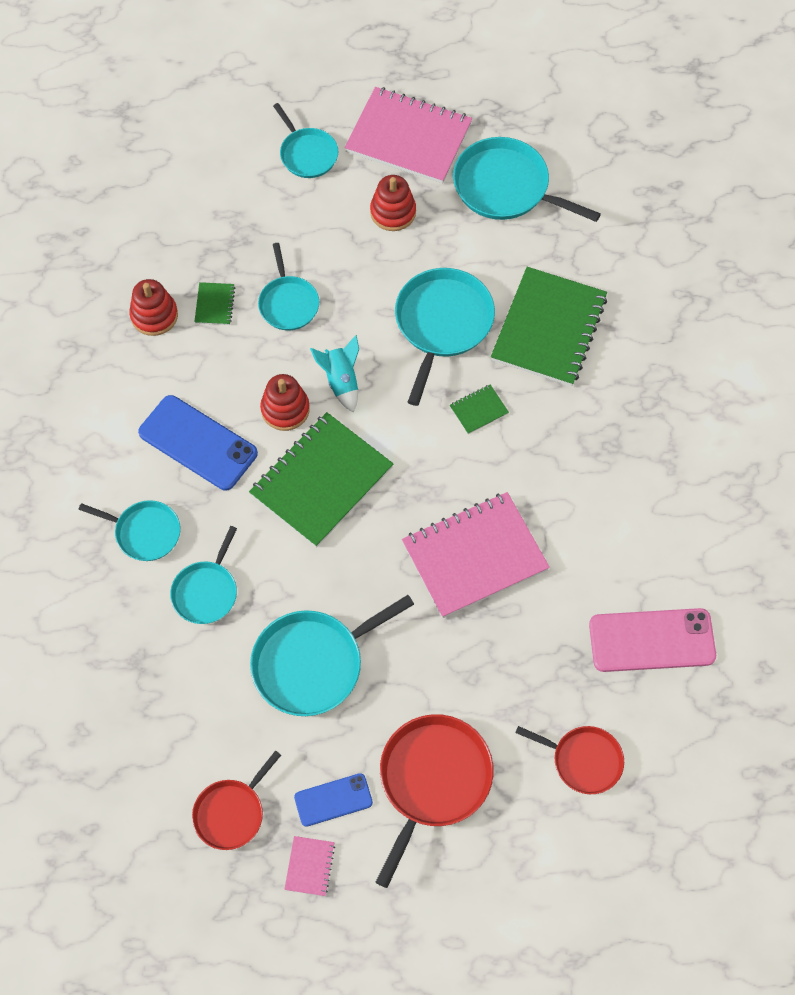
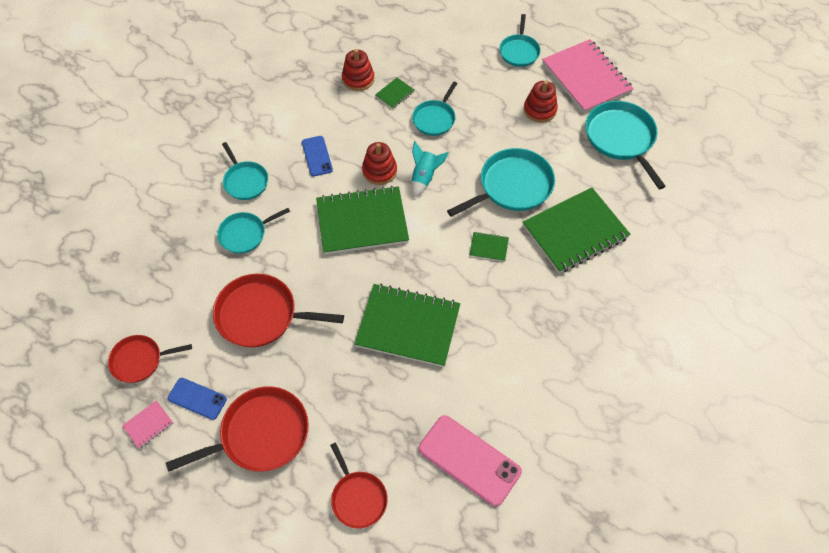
camera: 40 degrees right, 5 degrees down
(198, 443) = (317, 156): blue phone -> blue phone, size x0.58
(313, 663) = (261, 315): turquoise pan -> red pan
(474, 556) = (408, 326): pink notebook -> green notebook

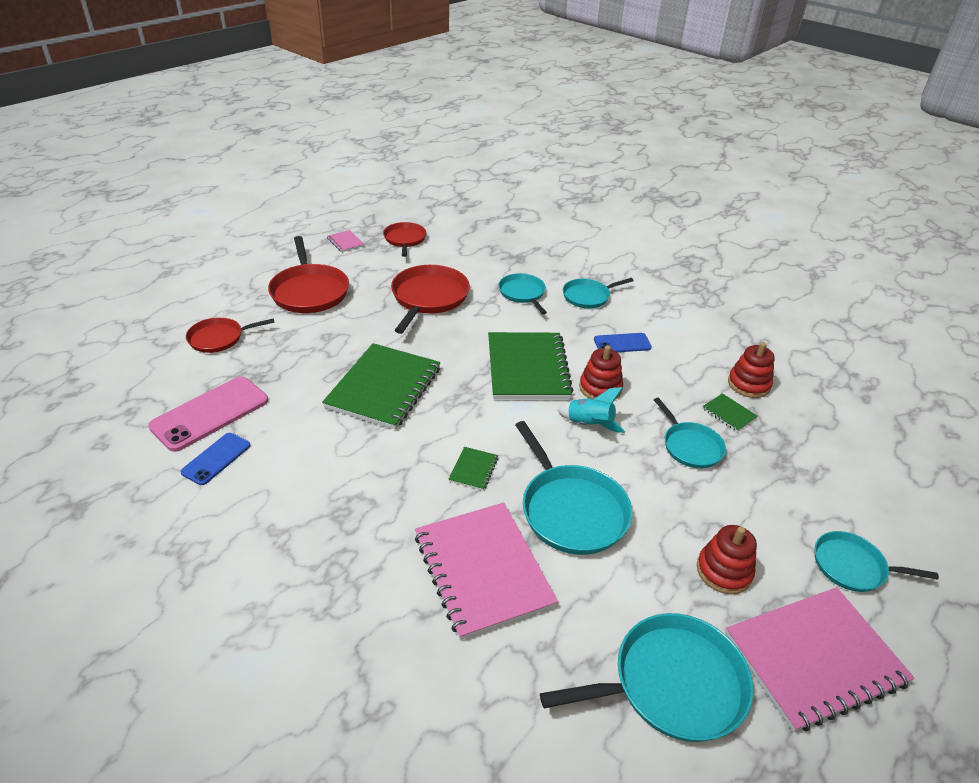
camera: 95 degrees right, 20 degrees down
(197, 398) = (358, 263): blue phone -> blue phone (216, 459)
(435, 118) = (690, 446): turquoise pan -> turquoise pan turned 150 degrees counterclockwise
(575, 231) = (483, 570): green notebook -> pink notebook

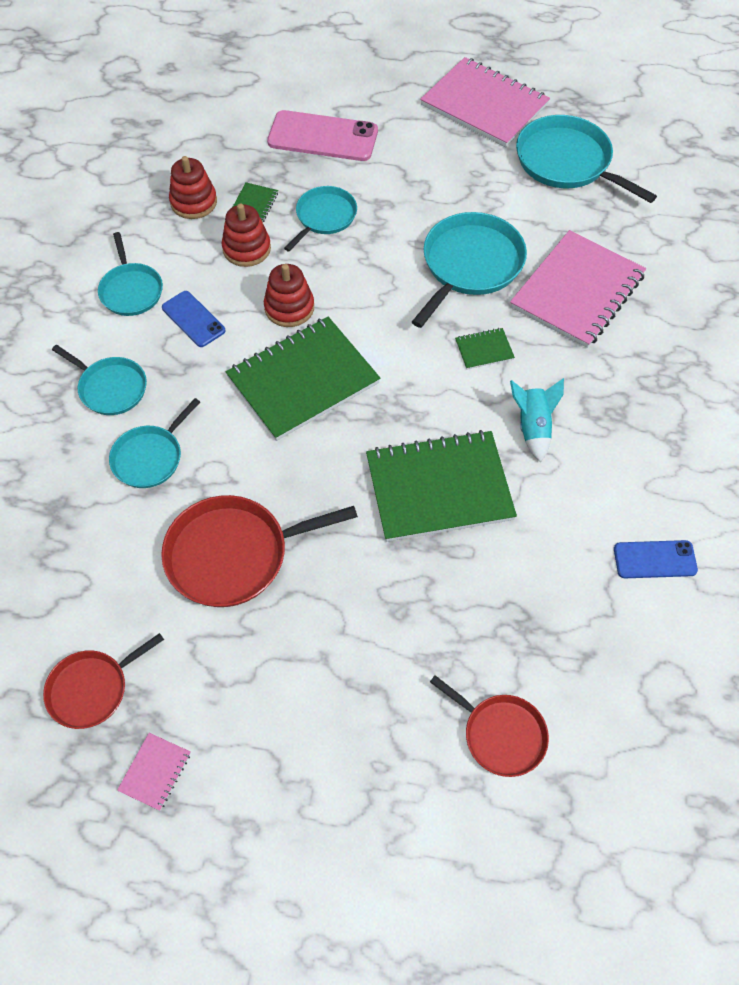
camera: 120 degrees left, 20 degrees up
(210, 413) = (612, 621): pink phone -> pink phone (323, 137)
(309, 291) = (323, 712): red pan -> none
(589, 424) = (353, 294): turquoise rocket -> turquoise rocket (533, 427)
(724, 571) = (450, 162): red stacking toy -> red stacking toy (246, 249)
(852, 566) = (384, 100): turquoise pan -> turquoise pan (131, 290)

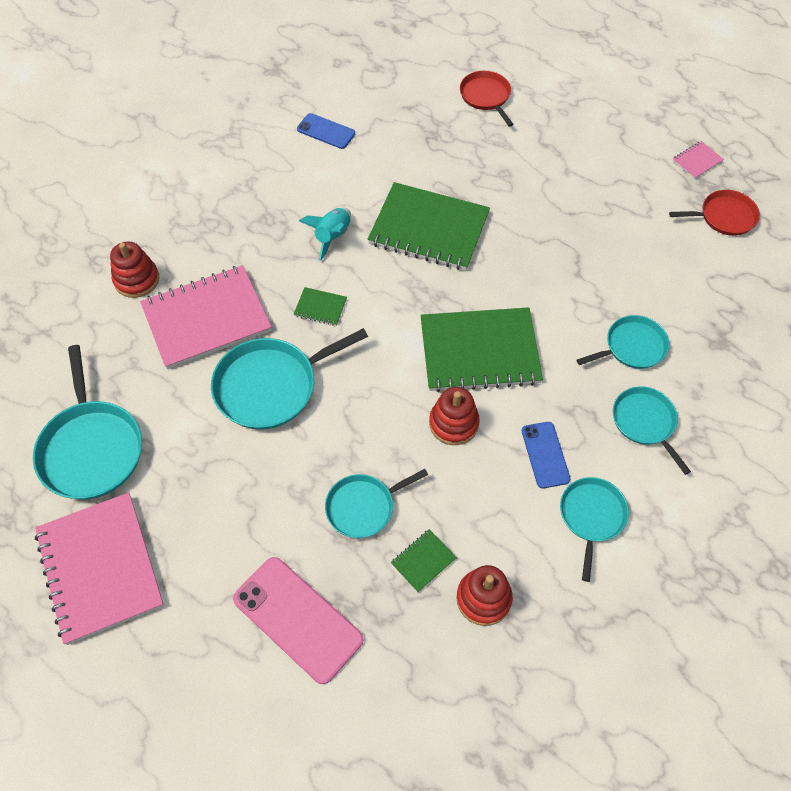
camera: 150 degrees left, 0 degrees up
(234, 554) = (597, 251): red pan -> none
(246, 249) = (458, 508): red stacking toy -> red stacking toy (137, 279)

